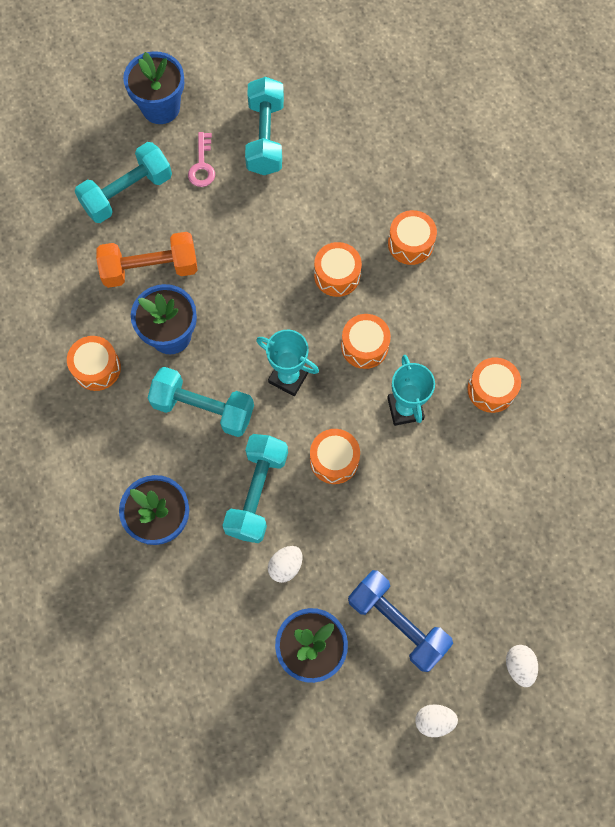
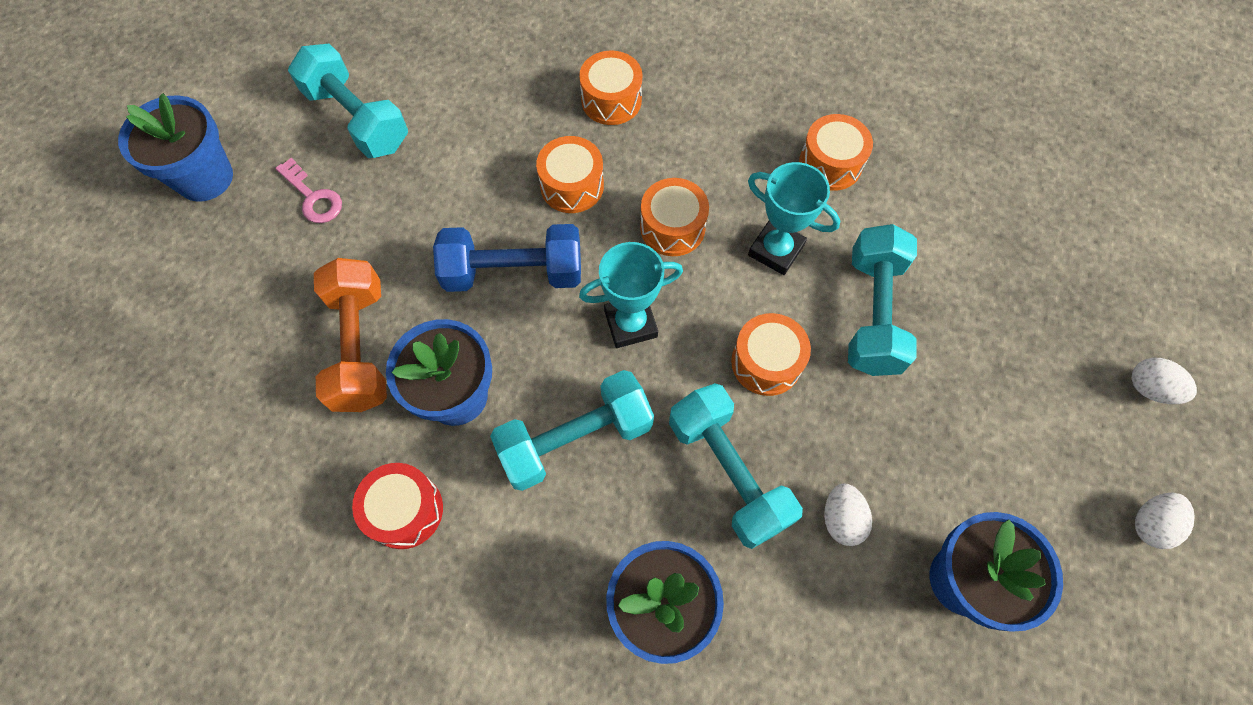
camera: 45 degrees left, 5 degrees down
(97, 368) = (405, 510): orange drum -> red drum
(127, 193) = (251, 292): turquoise dumbbell -> turquoise dumbbell (873, 313)
(150, 269) = (360, 347): orange dumbbell -> orange dumbbell turned 45 degrees counterclockwise
(397, 623) = (1006, 462): blue dumbbell -> blue dumbbell (513, 273)

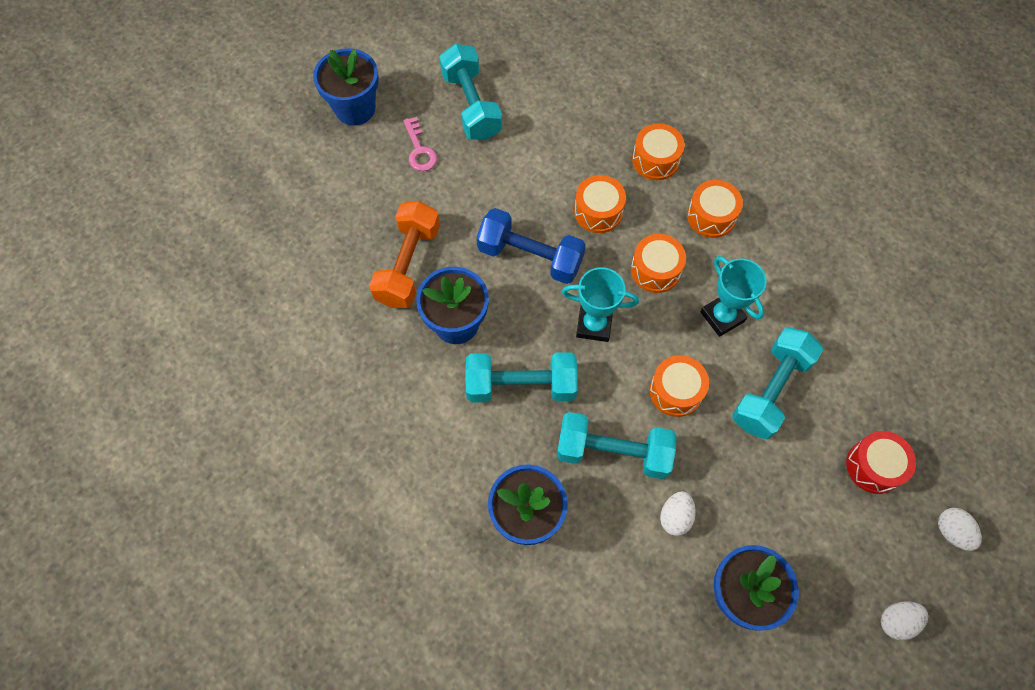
camera: 25 degrees right, 0 degrees up
(405, 510) = (392, 382): red drum -> red drum (873, 466)
(728, 472) = (613, 452): turquoise dumbbell -> turquoise dumbbell turned 75 degrees counterclockwise
(830, 164) = (795, 270): orange drum -> orange drum (711, 216)

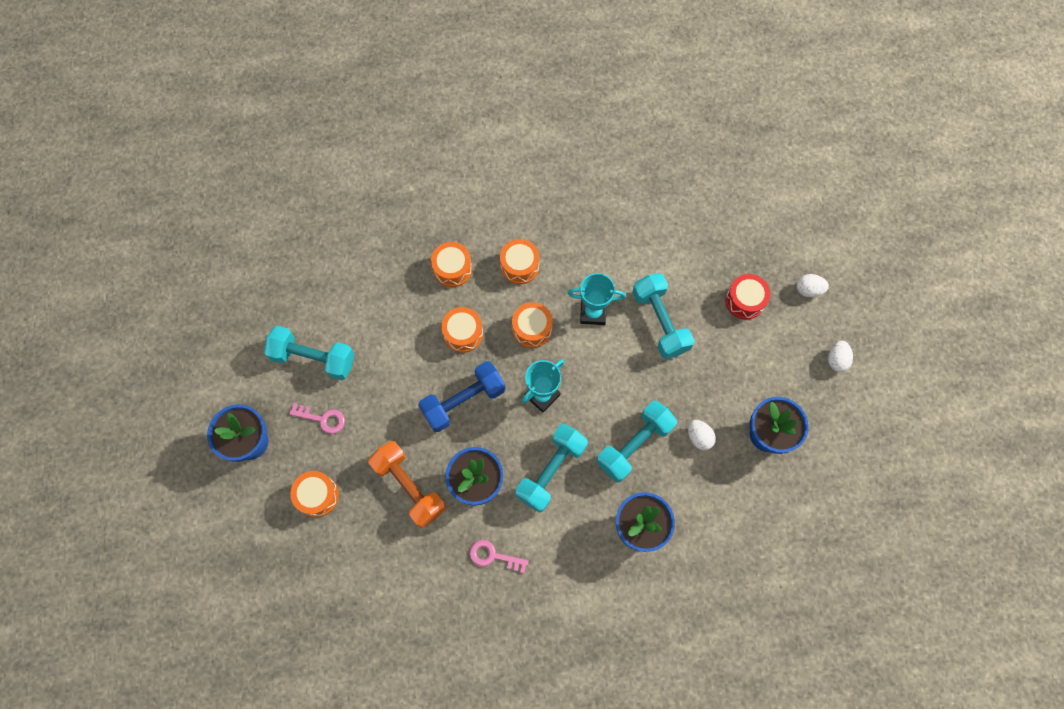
camera: 55 degrees left, 5 degrees up
(392, 387) = (493, 556): none -> pink key
(676, 391) = (621, 378): orange drum -> orange drum (317, 495)

